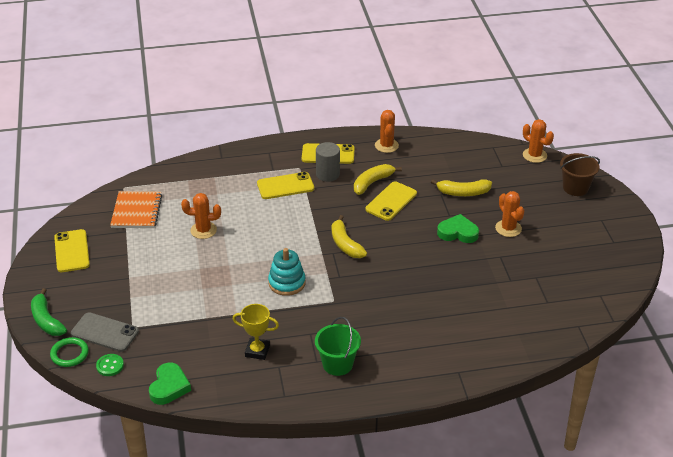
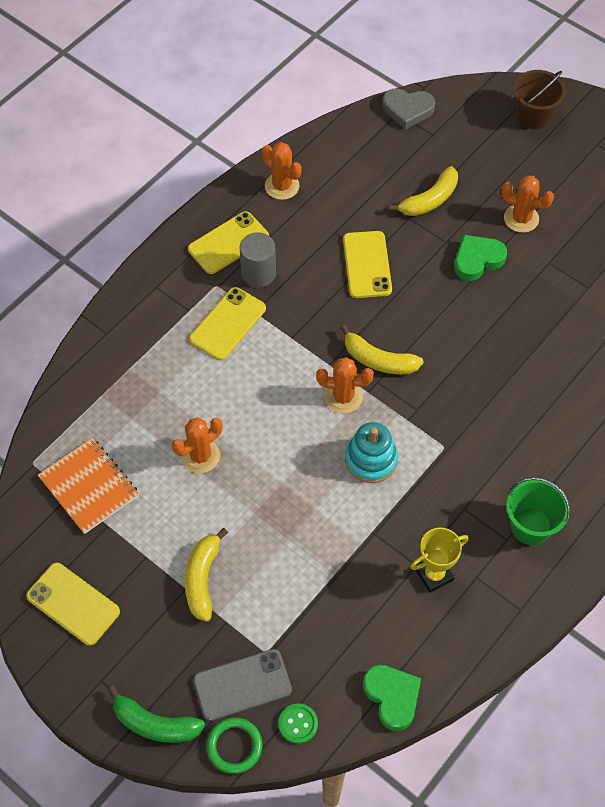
camera: 40 degrees left, 20 degrees up
(372, 183) = (320, 252): yellow banana -> yellow banana (202, 579)
(500, 148) = (407, 110): none -> grey heart
(534, 155) = (452, 97): orange cactus -> orange cactus (343, 397)

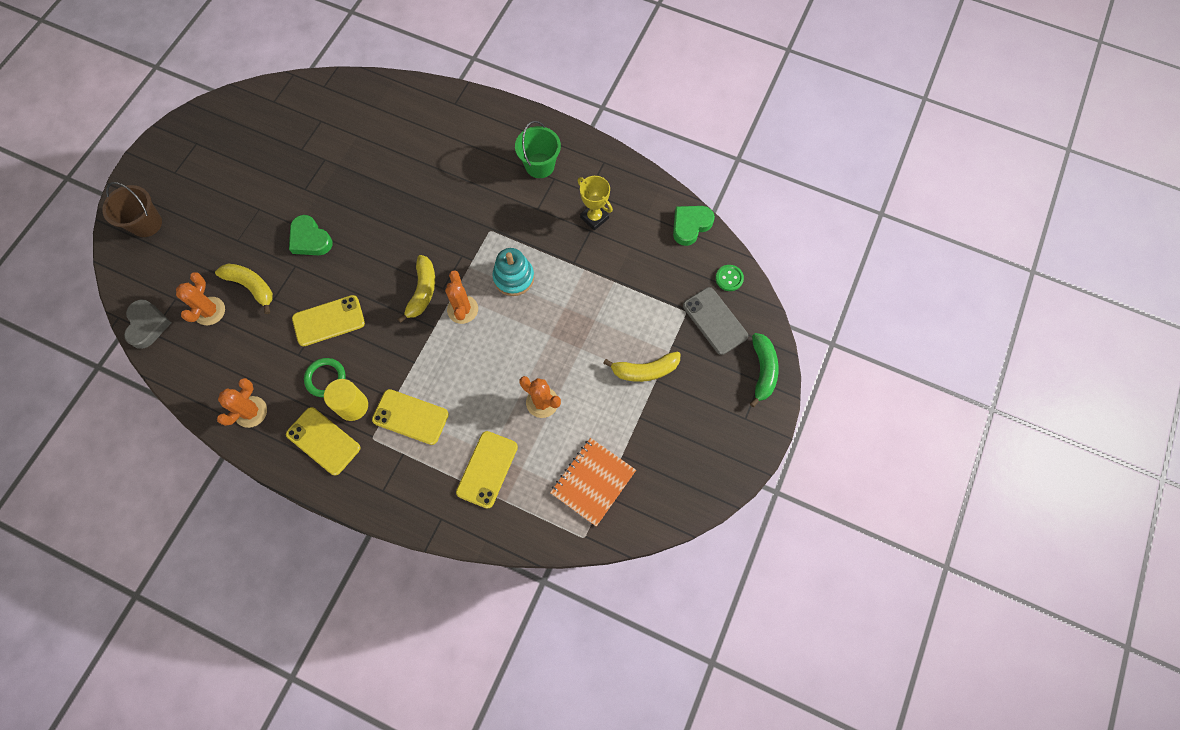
camera: 105 degrees left, 10 degrees up
(73, 604) = (694, 459): yellow phone -> yellow phone (487, 469)
(234, 746) = (758, 314): green ring -> green ring (325, 378)
(258, 273) = (353, 406): grey cylinder -> yellow cylinder
(521, 218) = (262, 215): orange cactus -> orange cactus (209, 311)

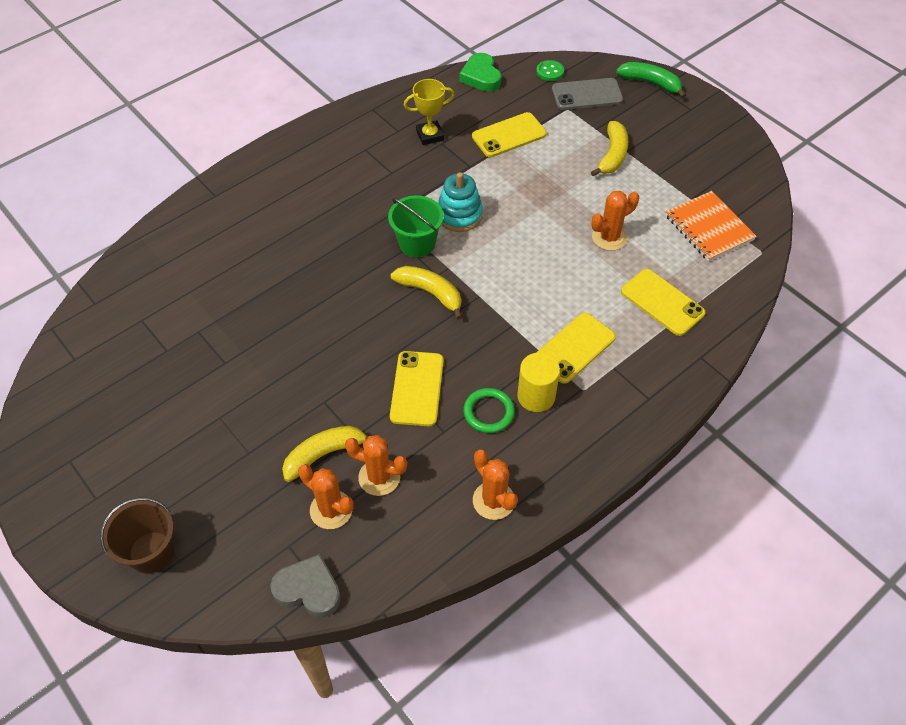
camera: 65 degrees left, 15 degrees down
(310, 239) = (298, 376): green heart -> none
(323, 441) = (565, 436): yellow phone -> yellow phone (509, 135)
(462, 309) = (472, 266): orange cactus -> orange cactus (379, 477)
(539, 165) = (342, 154): green bucket -> green bucket (417, 243)

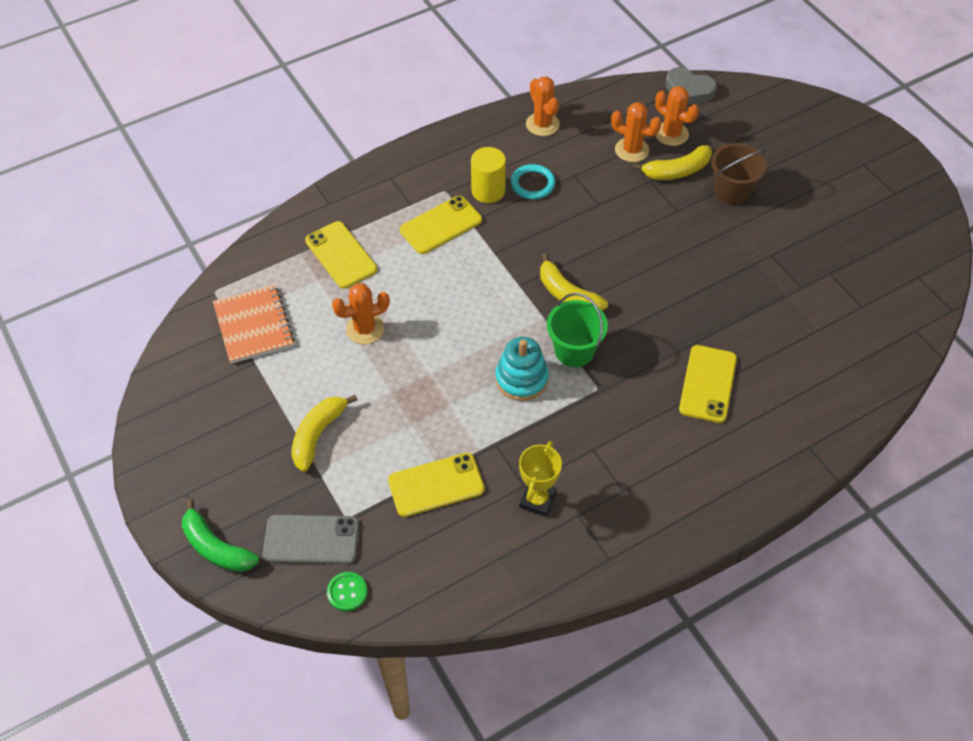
camera: 170 degrees left, 0 degrees up
(151, 552) = (809, 125): brown bucket -> brown bucket (732, 191)
(417, 388) = (592, 210): yellow phone -> yellow phone (708, 384)
(430, 135) = (537, 500): yellow trophy -> yellow trophy turned 60 degrees counterclockwise
(481, 76) = (448, 598): green heart -> none
(488, 412) = (532, 184): green ring -> turquoise ring

